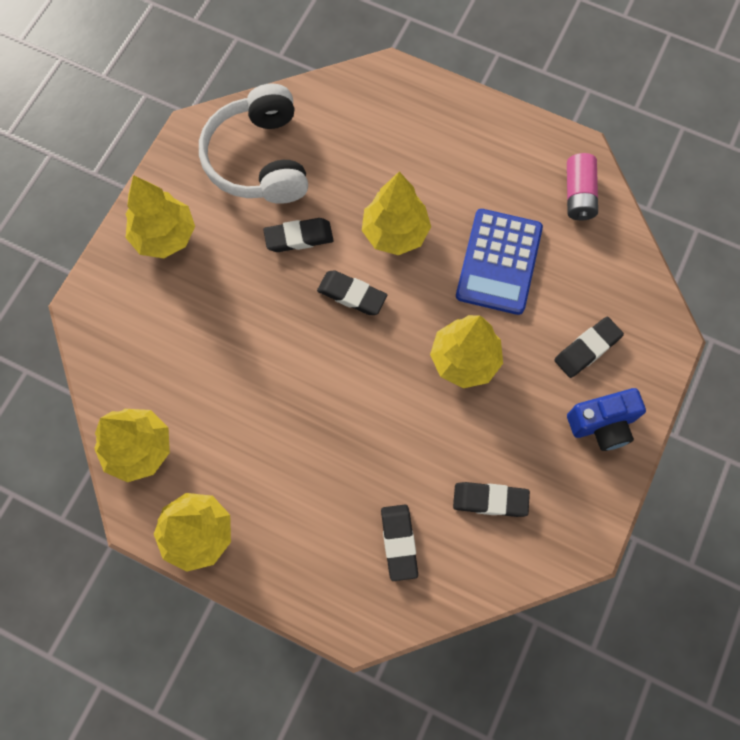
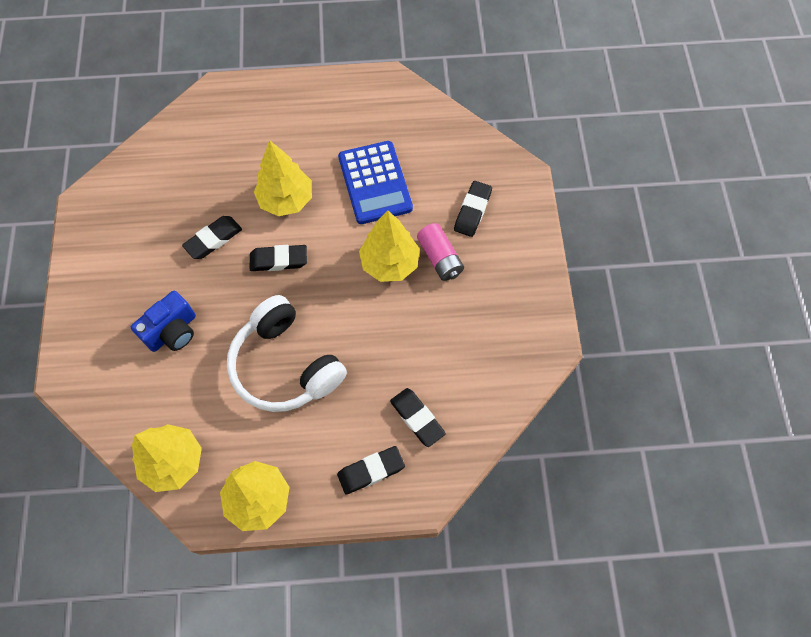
camera: 30 degrees left, 5 degrees down
(164, 236) = (103, 291): yellow tree -> none
(259, 159) = (149, 198): white headphones -> white headphones (285, 365)
(490, 500) = (465, 351): black eraser -> black eraser (371, 471)
(578, 195) = (405, 109): pink battery -> pink battery (440, 258)
(602, 424) = (513, 257): blue camera -> blue camera (172, 331)

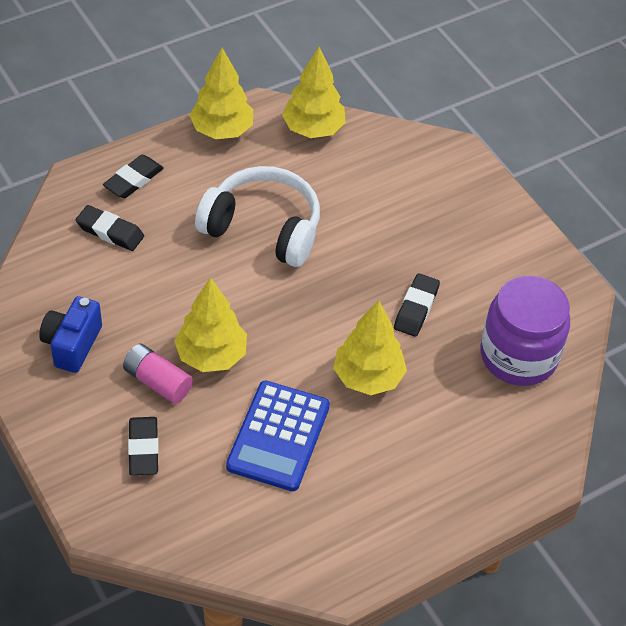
camera: 150 degrees right, 15 degrees down
(169, 173) = (518, 356): none -> purple jar
(172, 331) = (391, 216): blue camera -> blue camera (72, 344)
(278, 260) = (333, 314): black eraser -> none
(375, 183) = (278, 436): blue calculator -> blue calculator turned 120 degrees counterclockwise

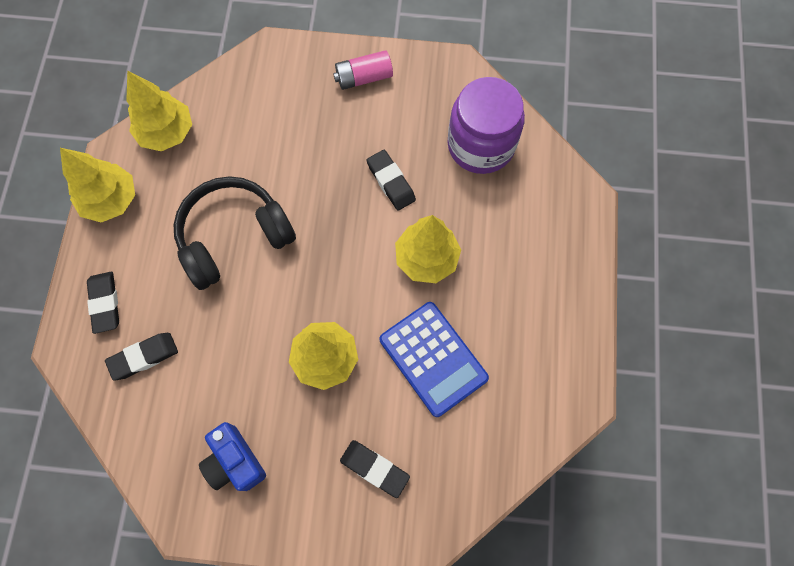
camera: 50 degrees left, 20 degrees up
(157, 381) = (320, 416): pink battery -> pink battery (363, 77)
(263, 228) = (234, 237): white headphones -> black headphones

